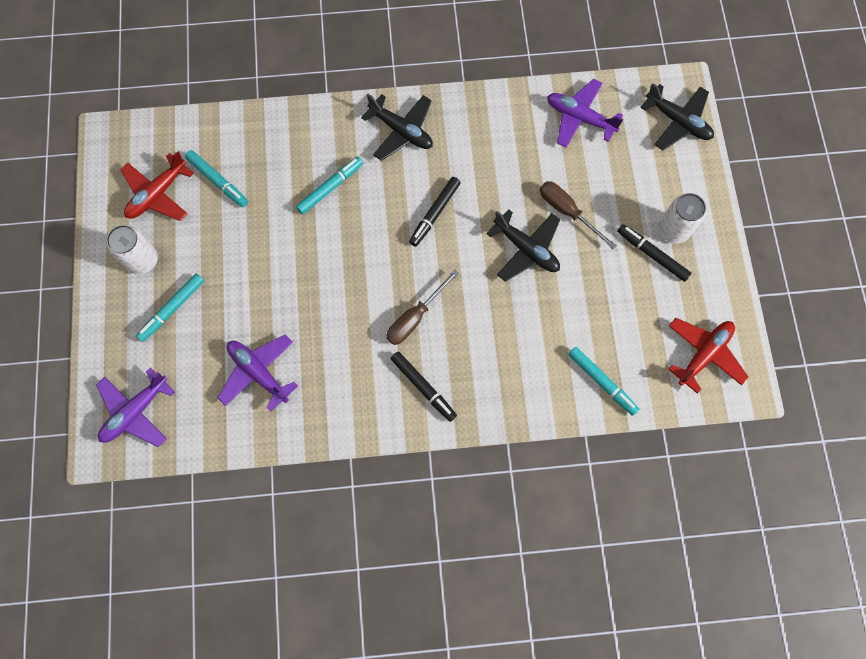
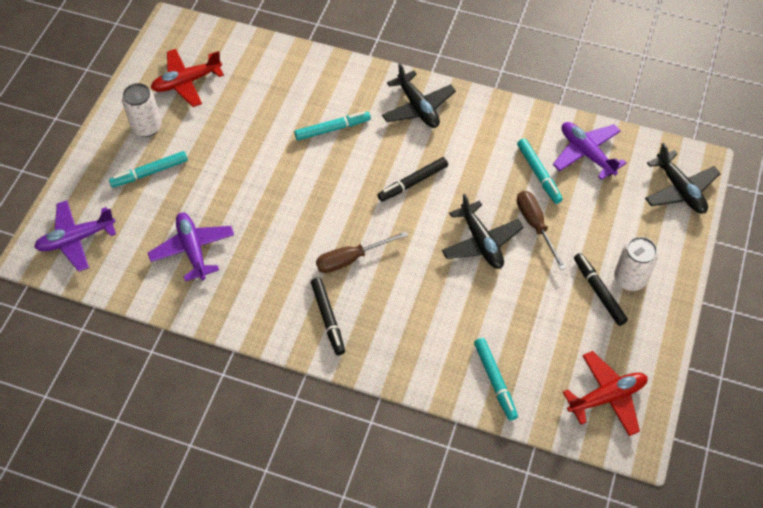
camera: 25 degrees right, 15 degrees down
(218, 181) = (241, 90): turquoise marker -> turquoise marker (538, 174)

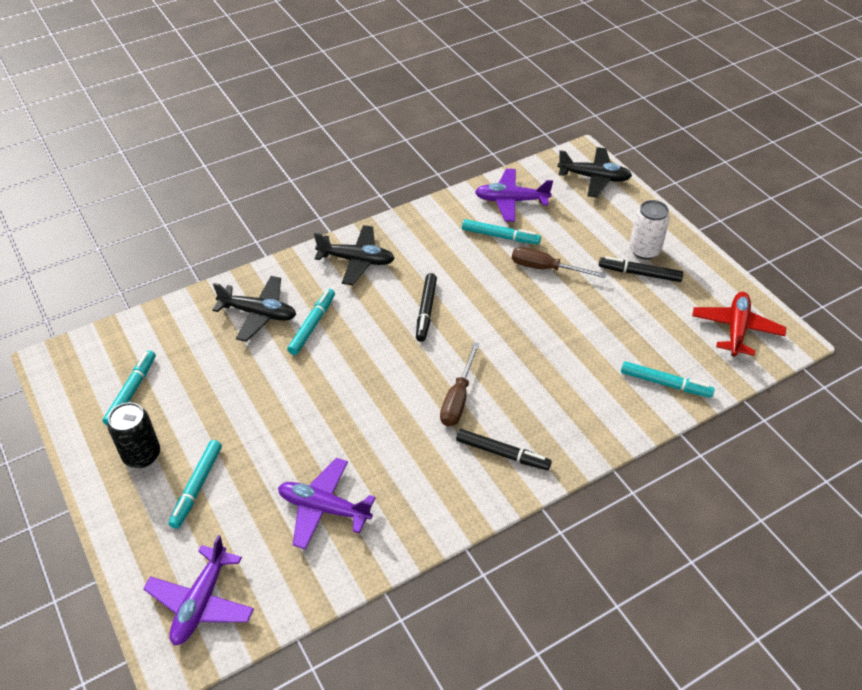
camera: 50 degrees left, 10 degrees down
(147, 127) = (142, 455): white can -> black can
(187, 82) = (131, 391): red plane -> turquoise marker
(481, 242) = (527, 308): black plane -> black plane (258, 313)

